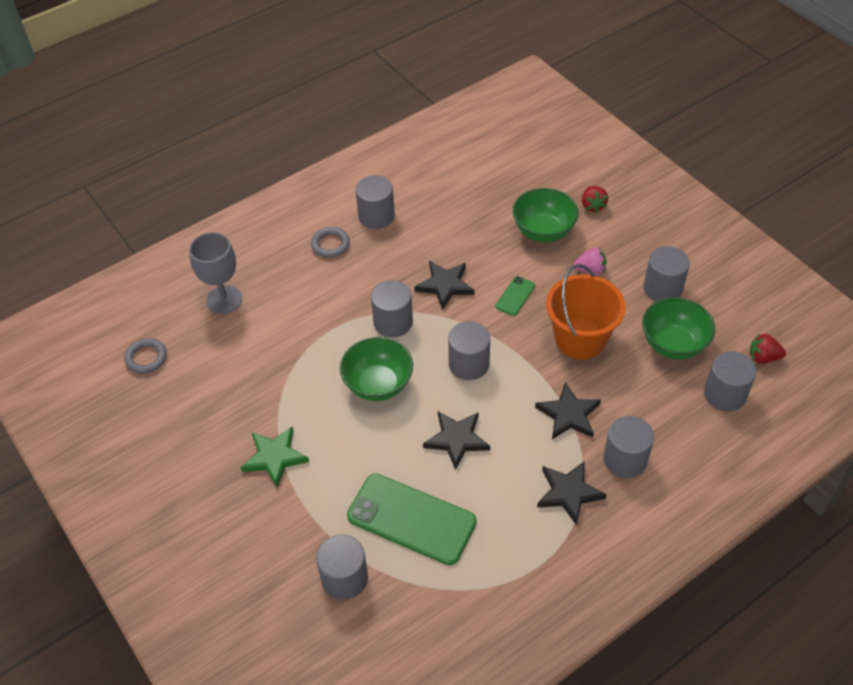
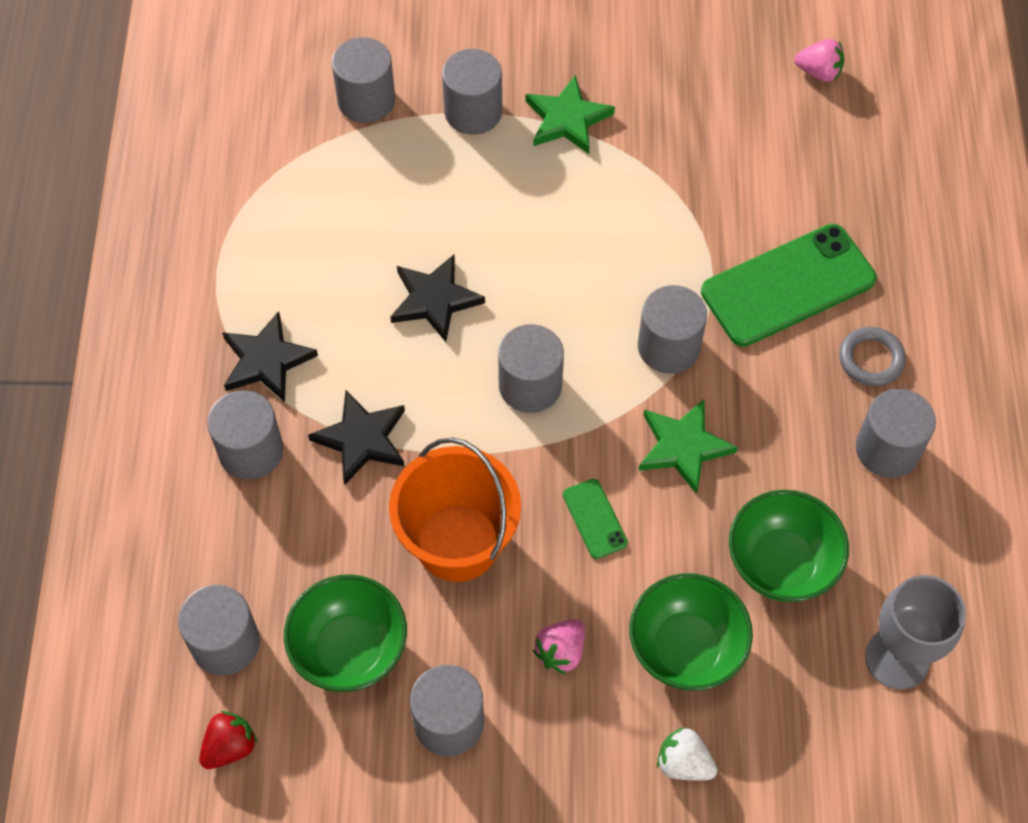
camera: 125 degrees right, 10 degrees up
(146, 358) = (819, 72): grey ring -> pink strawberry
(224, 299) = (857, 190): grey goblet -> grey goblet (897, 658)
(307, 510) = (473, 112): none -> grey cylinder
(378, 385) = (582, 271): green bowl -> green bowl (781, 564)
(411, 519) = (377, 194): green phone -> green phone (788, 286)
(445, 285) = (683, 447): black star -> green star
(592, 206) = (683, 763): red strawberry -> white strawberry

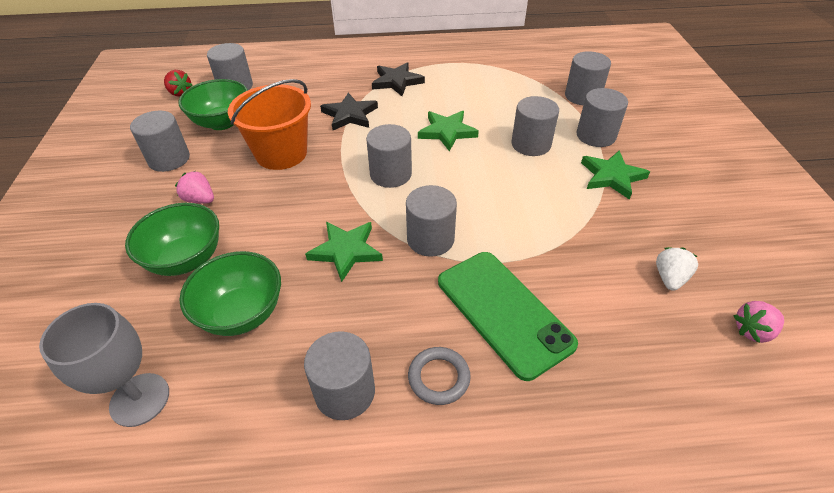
camera: 85 degrees right, 15 degrees down
(251, 451) = (342, 82): grey cylinder -> grey cylinder (531, 144)
(435, 300) = (447, 132): black star -> green star
(594, 519) = (291, 209): green phone -> none
(683, 763) = (103, 262): white strawberry -> white strawberry (669, 278)
(819, 72) = (752, 331): pink strawberry -> pink strawberry turned 60 degrees clockwise

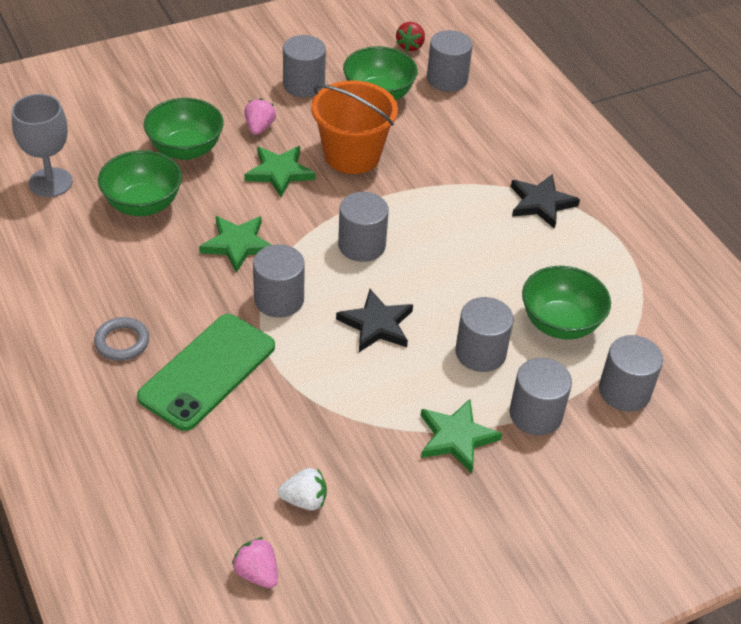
camera: 65 degrees right, 0 degrees up
(345, 392) = (91, 289): grey cylinder -> none
(350, 115) = (447, 184): black star -> black star (376, 324)
(447, 132) = (462, 273): green star -> green star (279, 172)
(515, 104) = (560, 324): none -> green bowl

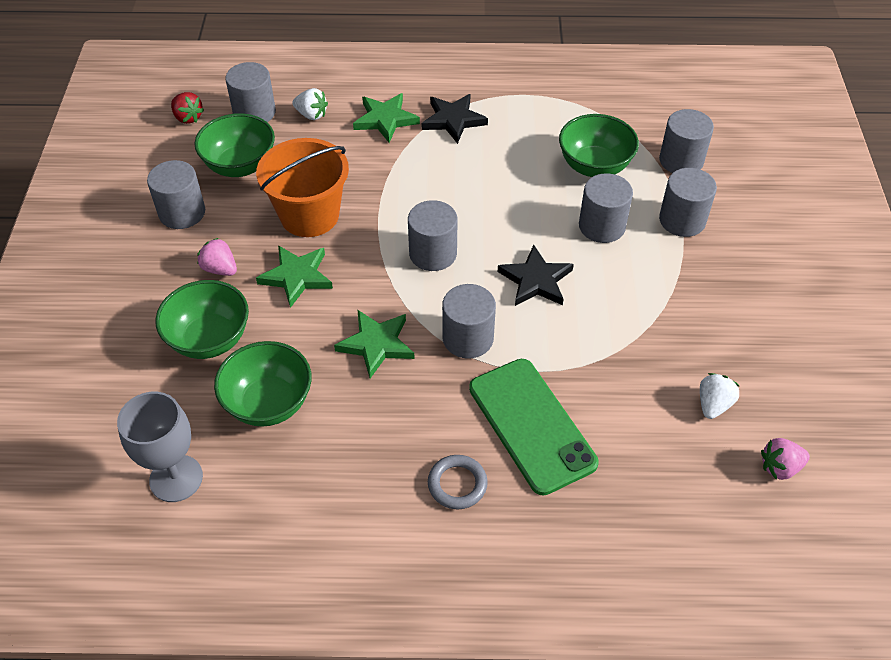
camera: 60 degrees left, 5 degrees up
(456, 438) = (686, 278): green star -> green star (385, 119)
(472, 112) = (311, 115): none -> white strawberry

